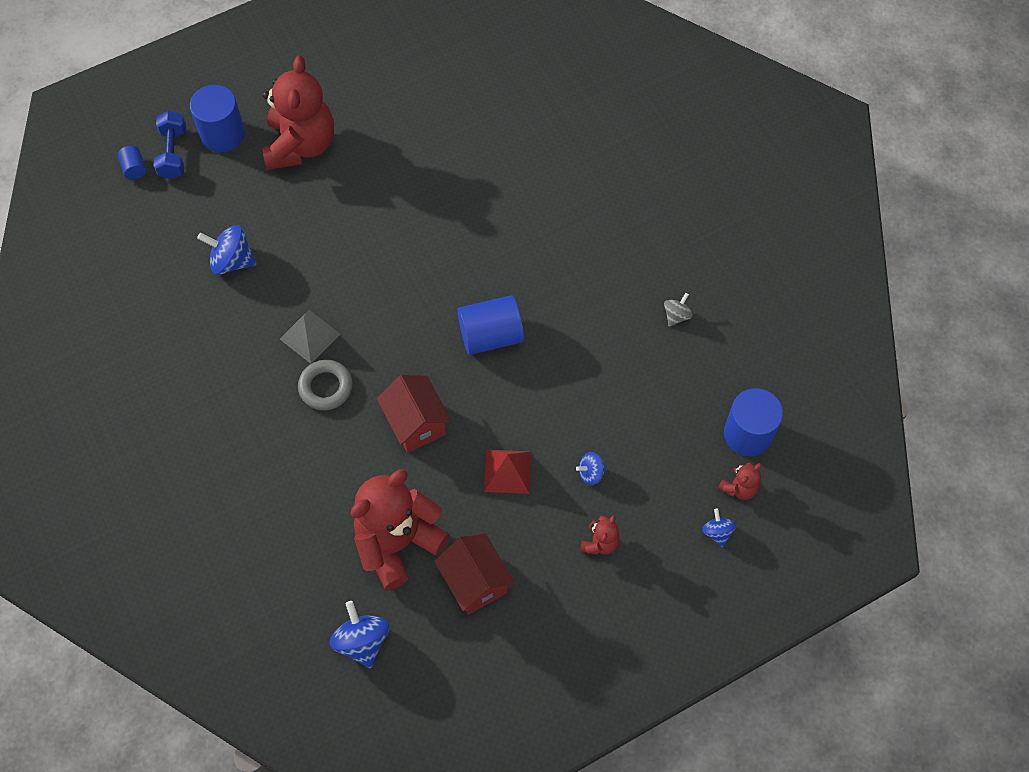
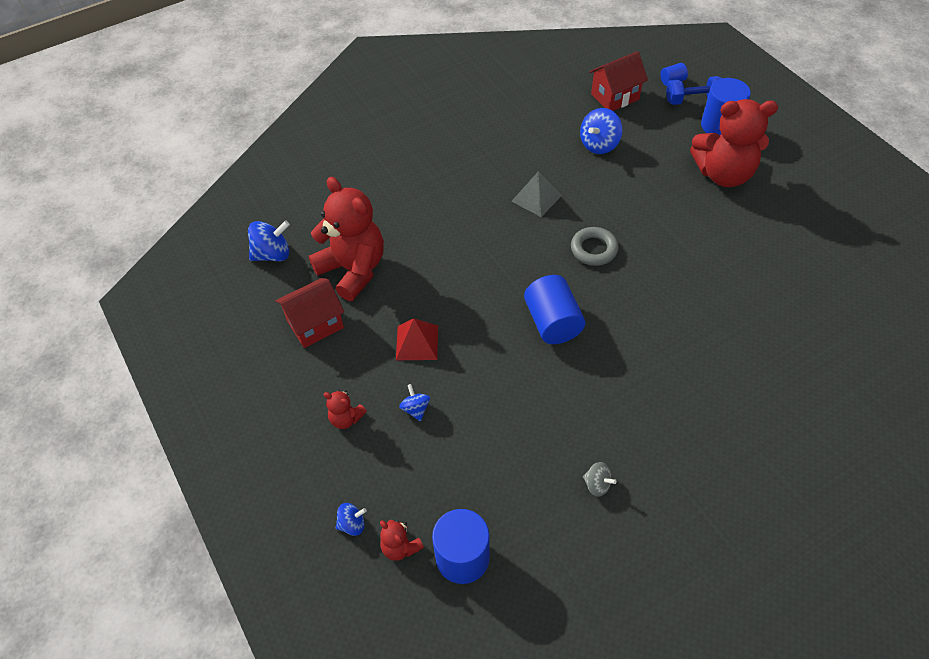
camera: 90 degrees right, 10 degrees down
(232, 261) = (599, 144): blue spinning top -> blue spinning top turned 150 degrees counterclockwise
(326, 387) = (490, 212): grey ring -> grey ring (594, 249)
(416, 423) = (460, 274): red house -> red house (615, 97)

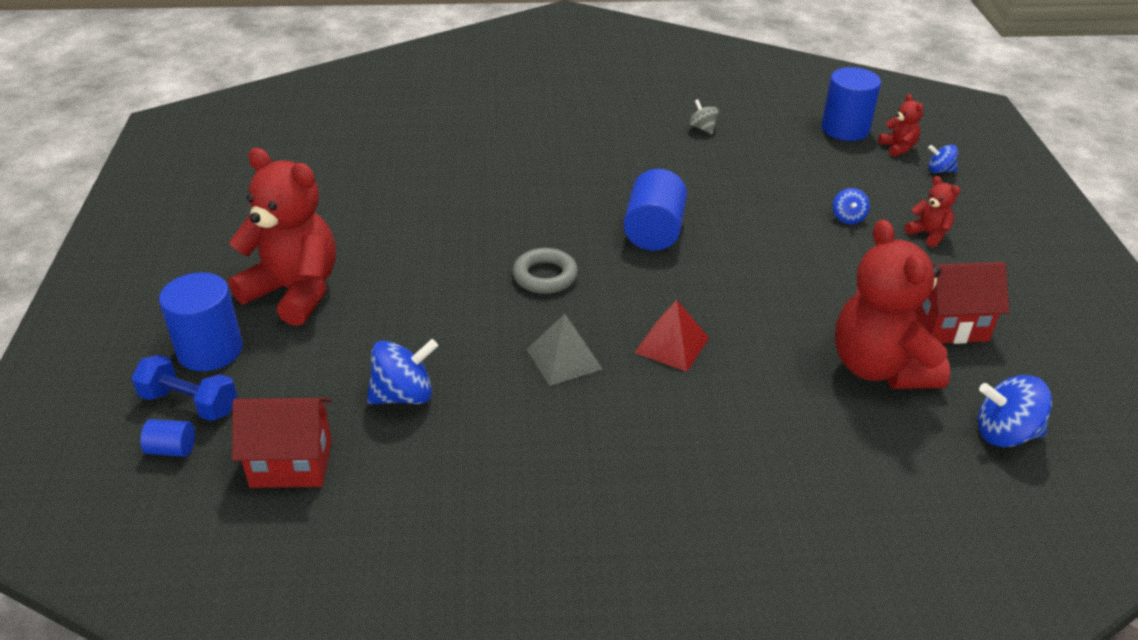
camera: 155 degrees left, 15 degrees down
(417, 342) = (822, 266): red pyramid -> red pyramid (671, 345)

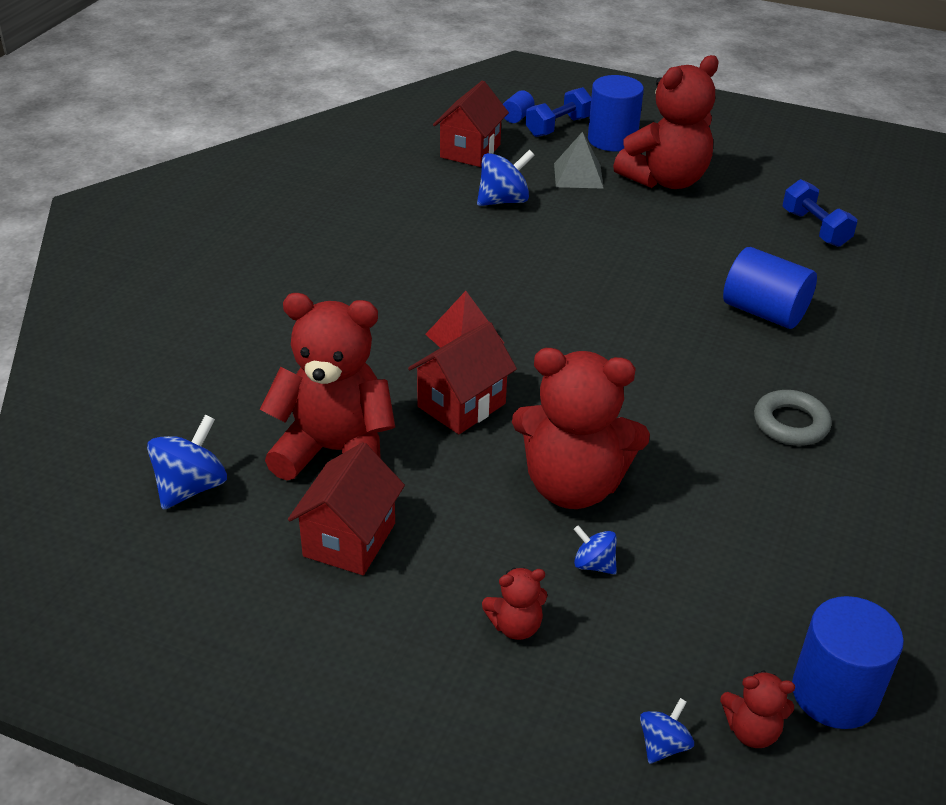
camera: 115 degrees right, 0 degrees up
(346, 193) = (815, 228): none -> blue dumbbell
(404, 395) = (503, 201): blue spinning top -> blue spinning top turned 120 degrees counterclockwise
(545, 276) = (612, 301): grey ring -> grey ring (790, 423)
(564, 359) = (490, 278): grey pyramid -> grey pyramid (578, 175)
(654, 232) = (649, 391): blue cylinder -> blue cylinder (764, 312)
(702, 128) = (882, 526): grey spinning top -> none
(759, 318) = (461, 405): none -> red house
(789, 242) = (572, 486): none -> red teddy bear

